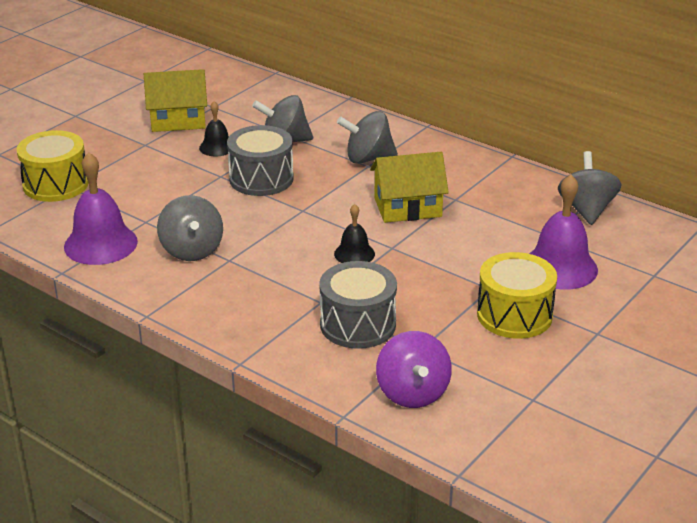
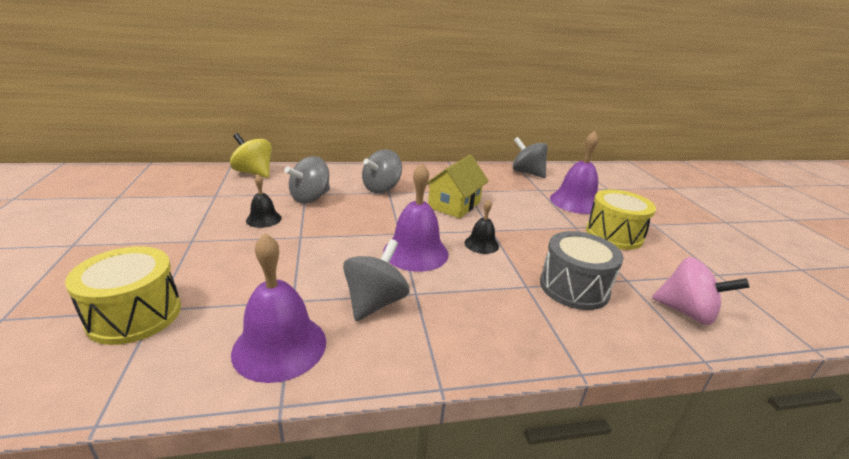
camera: 50 degrees left, 5 degrees down
(178, 120) = (197, 213): yellow house -> none
(192, 250) = (375, 302): grey spinning top -> grey spinning top turned 90 degrees counterclockwise
(261, 179) = (335, 226): grey drum -> none
(277, 92) = (254, 173): none -> yellow spinning top
(285, 232) = (415, 252): none -> purple bell
(412, 393) = (686, 312): purple spinning top -> pink spinning top

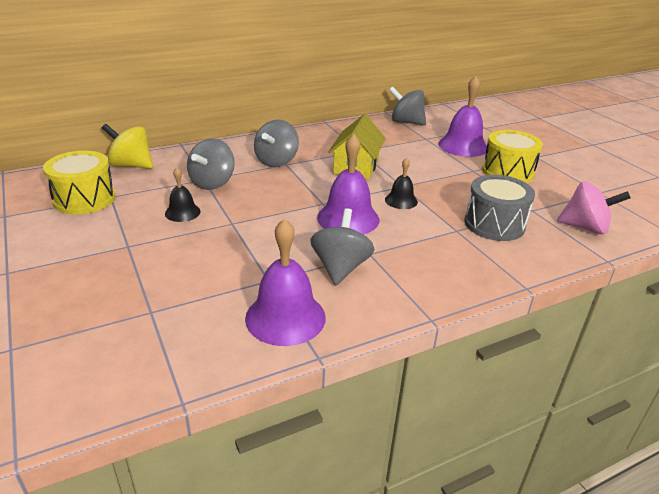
camera: 15 degrees left, 5 degrees up
(135, 315) = (136, 320): yellow drum -> yellow drum (84, 199)

